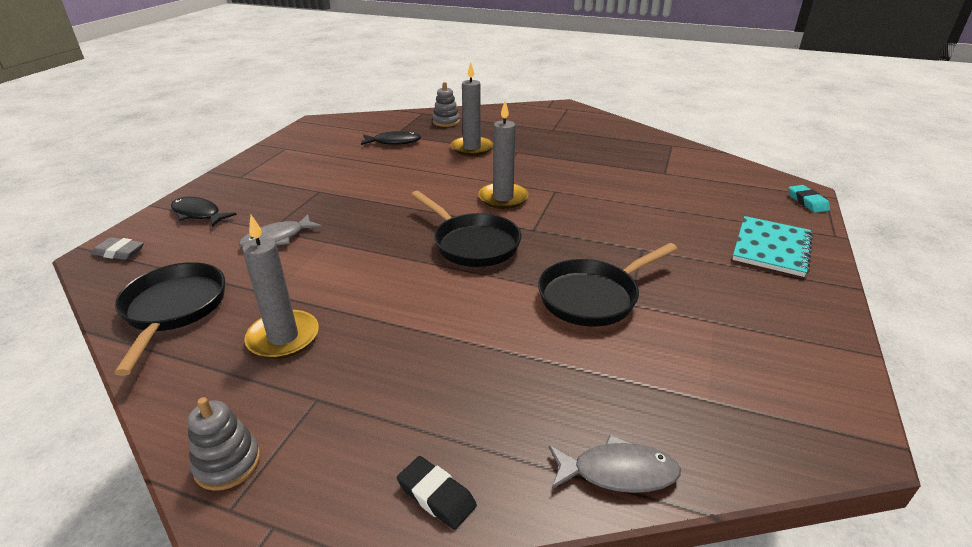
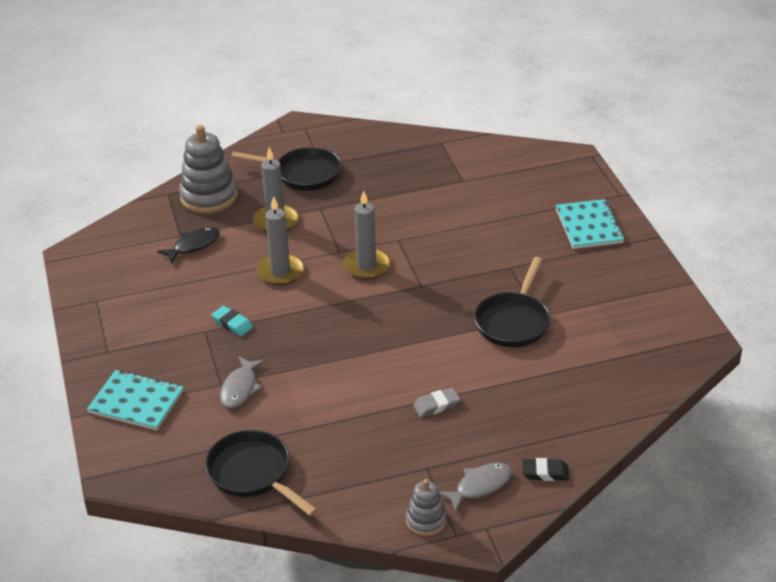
camera: 35 degrees left, 5 degrees up
(119, 252) = (131, 463): grey eraser -> grey eraser (436, 405)
(198, 214) = (136, 402): black fish -> turquoise notebook
(283, 337) = (357, 449): grey candle -> grey candle (280, 272)
(446, 122) = (209, 196): grey stacking toy -> grey stacking toy, size x1.85
(472, 244) = (392, 319): black pan -> black pan (303, 174)
(618, 472) = (615, 415): grey fish -> grey fish (480, 486)
(807, 202) = (584, 168): turquoise eraser -> turquoise eraser (232, 324)

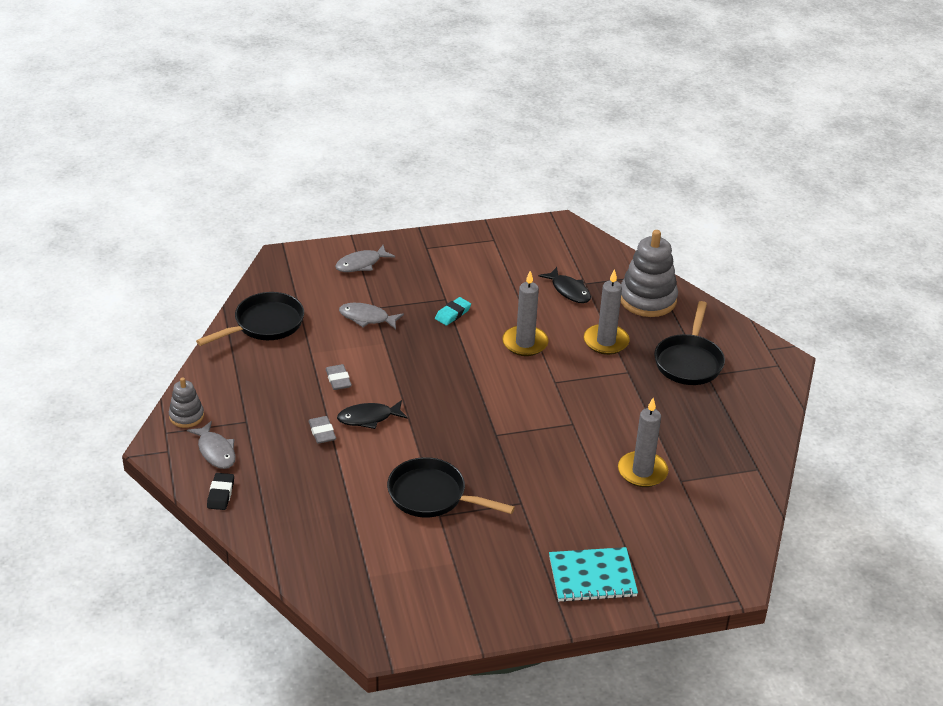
camera: 90 degrees right, 0 degrees up
(136, 402) = (361, 264): turquoise notebook -> grey fish
(350, 401) = (338, 380): none -> grey eraser
(366, 266) = (530, 399): grey candle -> grey candle (642, 472)
(409, 373) = (368, 418): none -> black fish

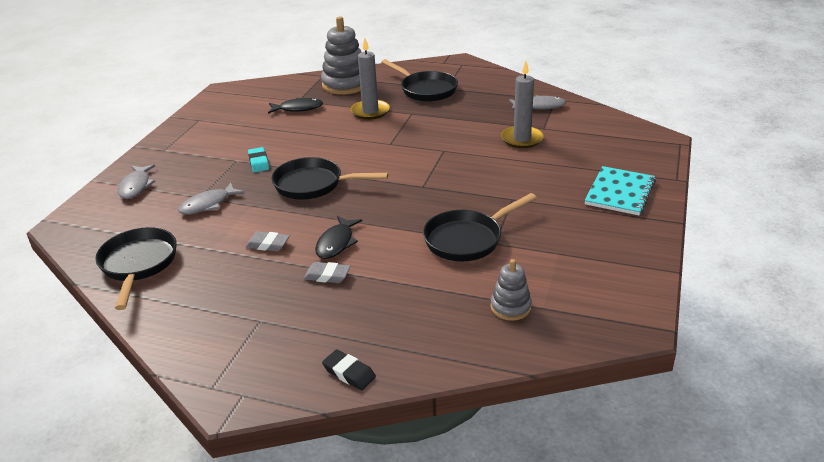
camera: 55 degrees left, 5 degrees down
(186, 416) = (205, 362): grey stacking toy -> grey stacking toy (510, 307)
(216, 451) = (281, 356): grey fish -> grey fish (539, 106)
(444, 364) = (313, 184): none -> black pan
(525, 343) = (333, 142): grey candle -> none

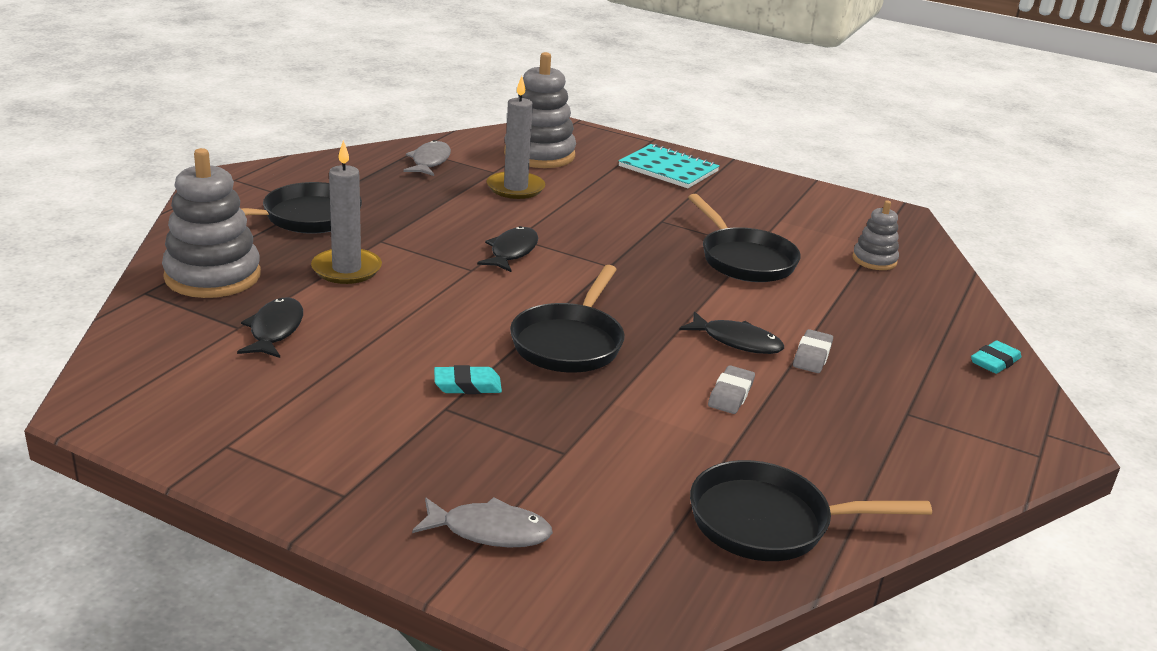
camera: 85 degrees left, 5 degrees down
(208, 204) = (594, 444): grey fish -> none
(349, 373) = (994, 362): black eraser -> turquoise eraser
(422, 152) = (512, 252): none -> black fish
(591, 139) = (539, 155): none -> grey stacking toy

